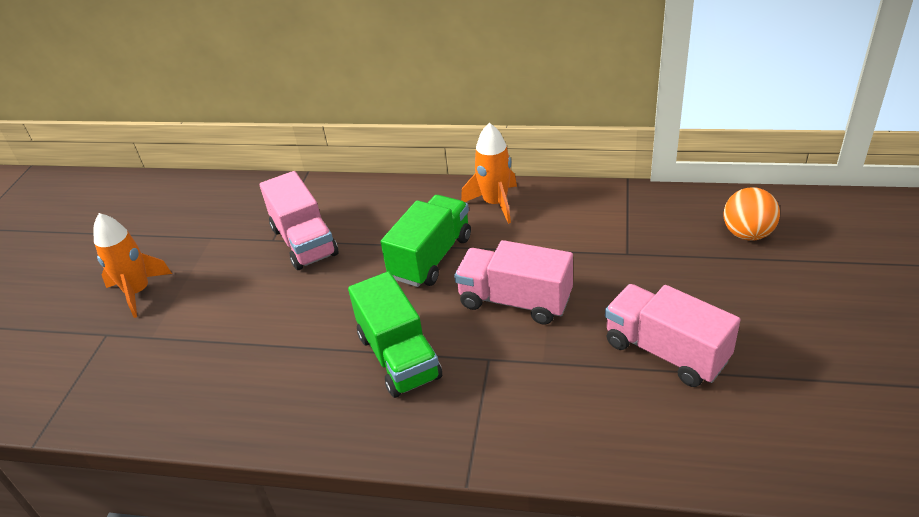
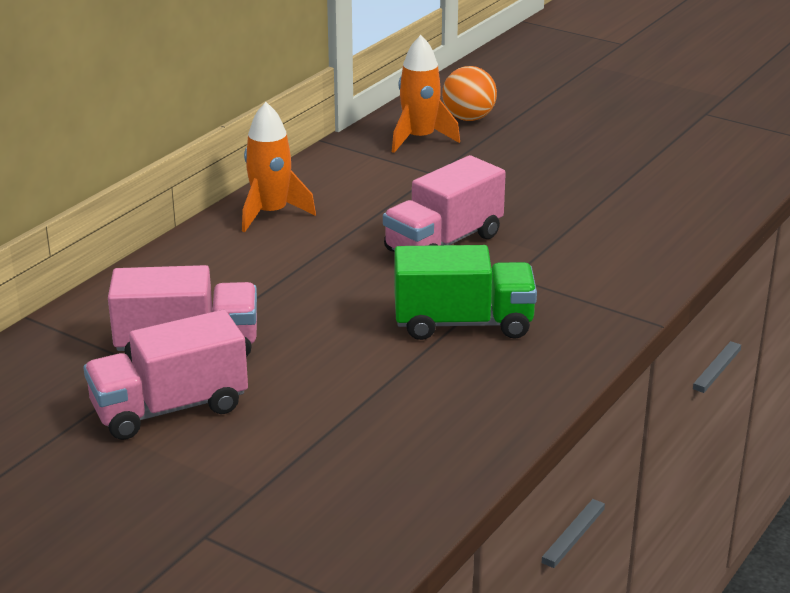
camera: 70 degrees left, 10 degrees down
(138, 292) = (136, 497): orange rocket -> orange rocket (419, 139)
(431, 257) = (321, 271): green truck -> none
(666, 351) = (579, 195): pink truck -> pink truck (169, 408)

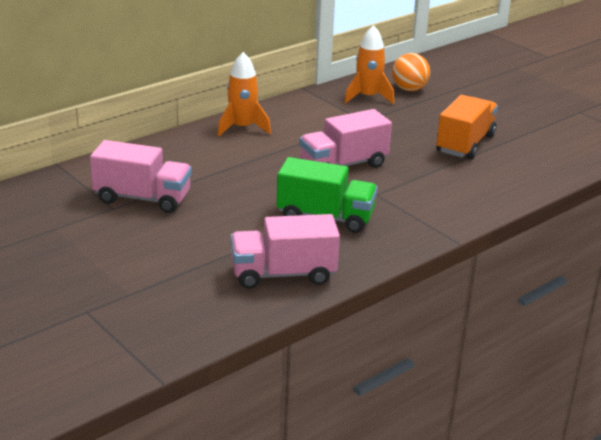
camera: 15 degrees right, 0 degrees up
(169, 408) = (109, 233): pink truck -> pink truck (283, 274)
(587, 183) = (465, 144): none -> orange truck

